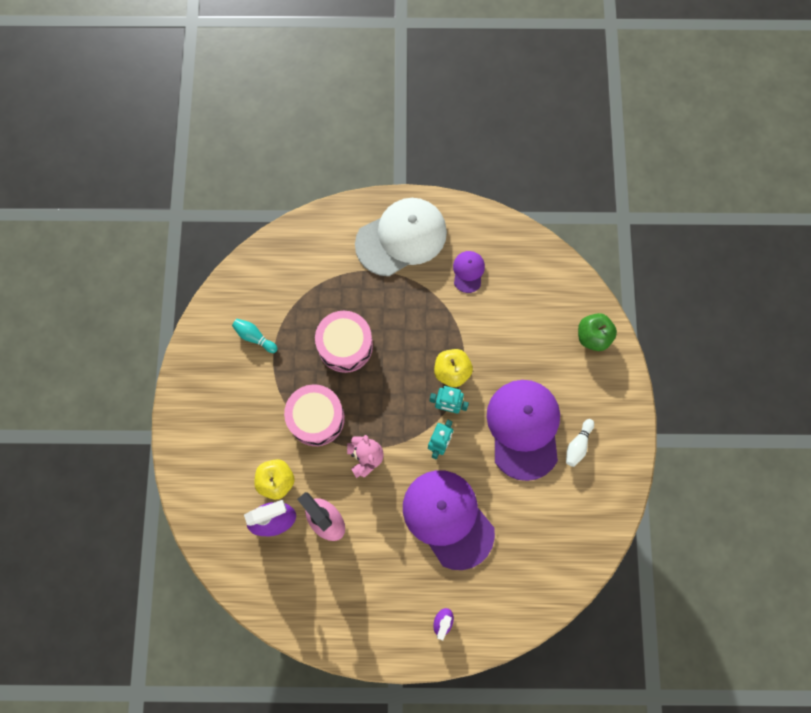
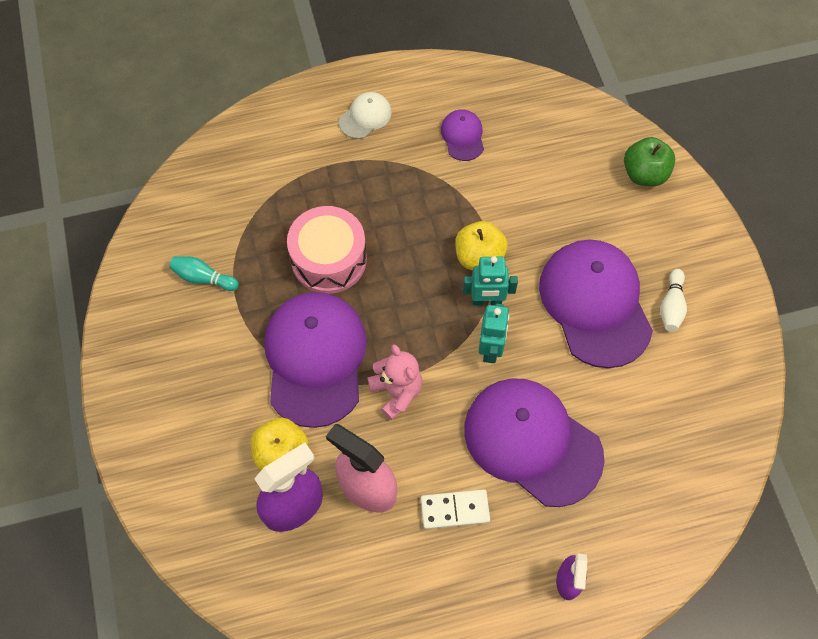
camera: 15 degrees left, 10 degrees down
(316, 418) = (315, 359): pink drum -> purple cap
(381, 552) = (455, 510): none -> white domino
(401, 238) = (365, 117): white cap -> white cap, size x0.46

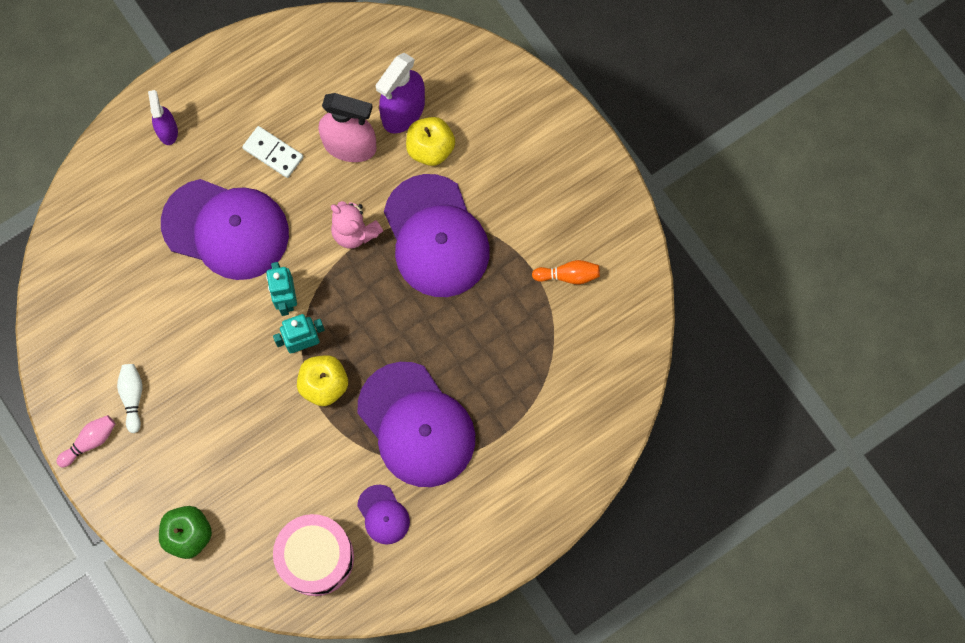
camera: 160 degrees right, 10 degrees up
(203, 278) = (568, 275): turquoise bowling pin -> orange bowling pin
(329, 260) = (462, 333): pink drum -> pink drum (316, 557)
(365, 117) = (490, 502): white cap -> none
(455, 510) = (273, 153): white domino -> white domino turned 60 degrees clockwise
(595, 304) = (203, 375): purple cap -> purple cap (416, 425)
(722, 280) = (90, 442): none -> pink bowling pin

